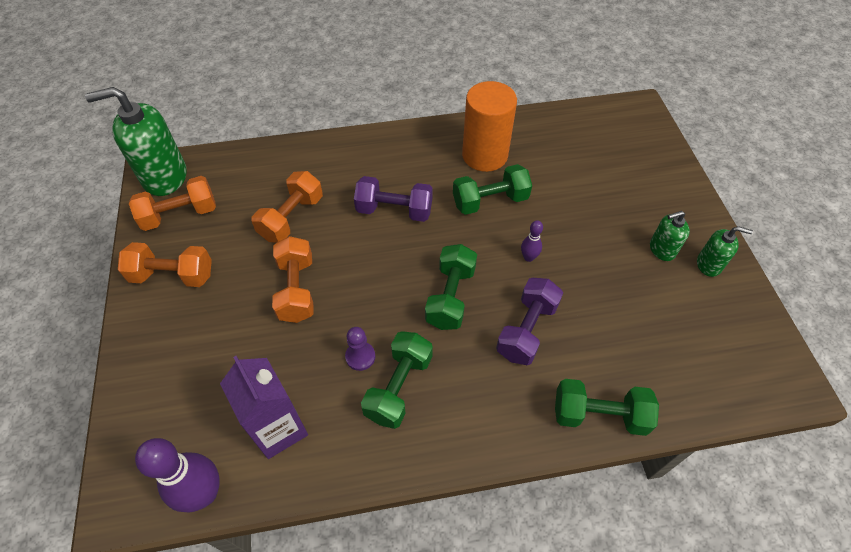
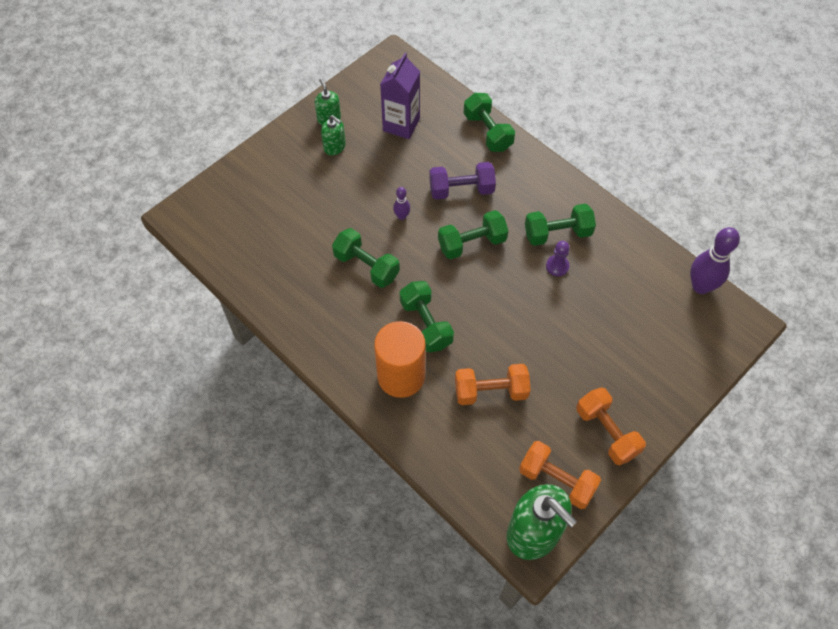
camera: 125 degrees left, 5 degrees up
(279, 429) = (637, 277): purple carton -> purple carton (401, 125)
(296, 289) = (545, 338): orange dumbbell -> none
(394, 210) = (426, 324): purple dumbbell -> green dumbbell
(484, 155) = (318, 296): orange cylinder -> orange cylinder (401, 376)

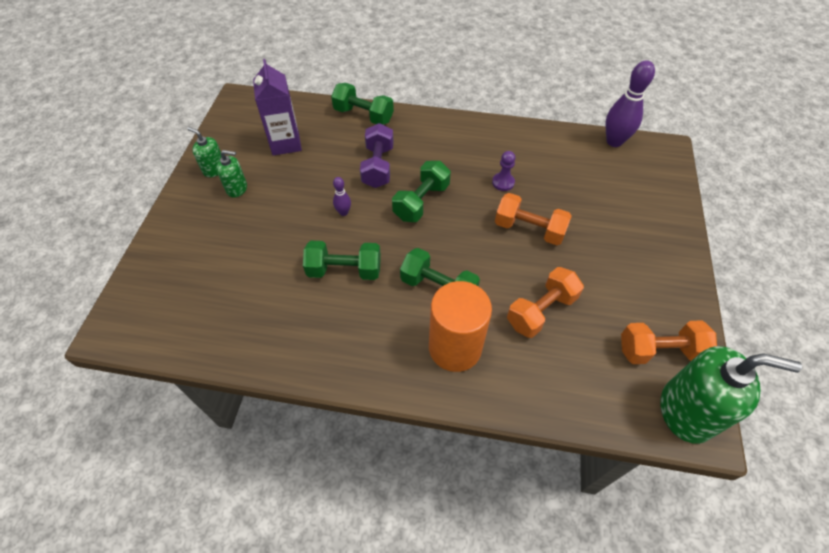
camera: 35 degrees left, 5 degrees down
(461, 190) = (378, 166): purple dumbbell -> purple dumbbell turned 45 degrees counterclockwise
(557, 233) = (481, 159): green dumbbell -> none
(606, 432) = (656, 285): orange dumbbell -> orange dumbbell (529, 229)

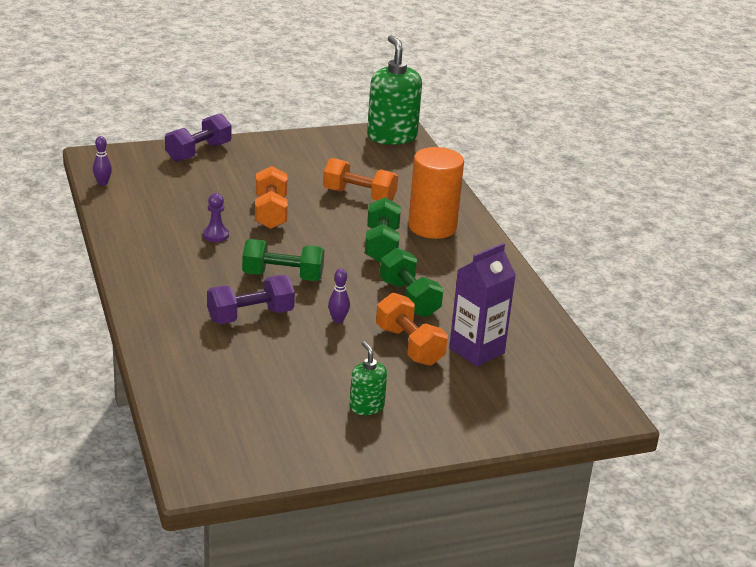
camera: 120 degrees left, 25 degrees down
(214, 169) = (351, 439): green soap dispenser -> none
(285, 143) = (261, 397): purple carton -> purple carton (476, 351)
(363, 115) = (163, 351): green dumbbell -> none
(614, 141) = (102, 183): purple bowling pin -> purple bowling pin, size x0.49
(659, 350) = (350, 148): orange dumbbell -> orange dumbbell (409, 346)
(665, 216) = (198, 152): none -> purple dumbbell

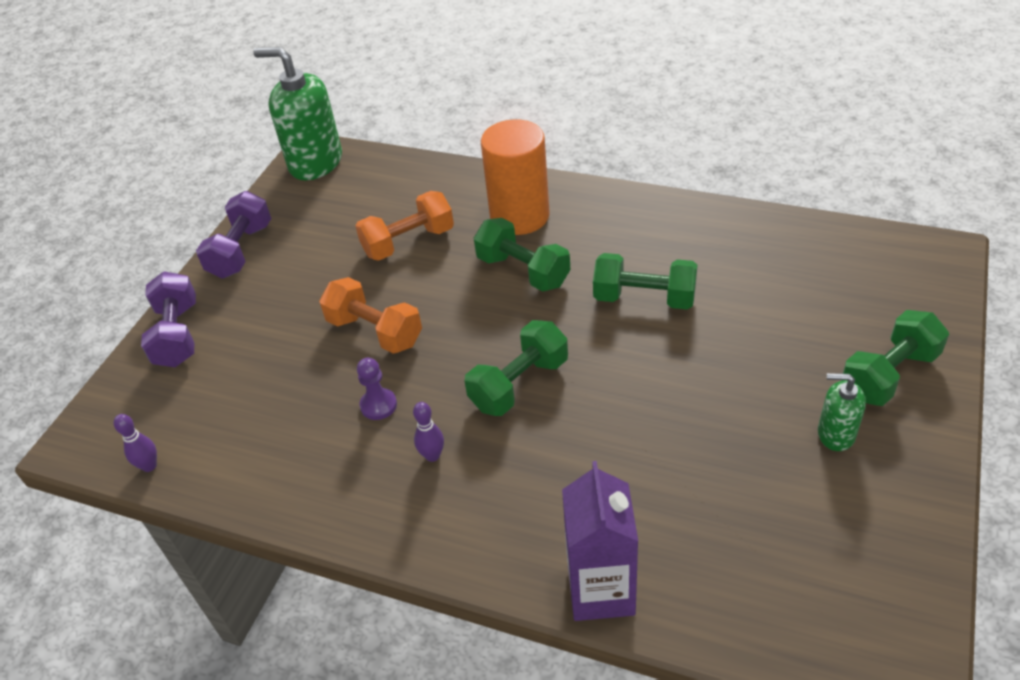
camera: 45 degrees left, 15 degrees up
(250, 316) = (582, 454): purple dumbbell -> purple dumbbell (241, 251)
(338, 320) = (645, 377): purple bowling pin -> purple bowling pin (432, 456)
(409, 346) = (736, 341): orange dumbbell -> none
(446, 416) = (889, 375): none -> green dumbbell
(476, 351) = (778, 293): purple carton -> purple carton (601, 590)

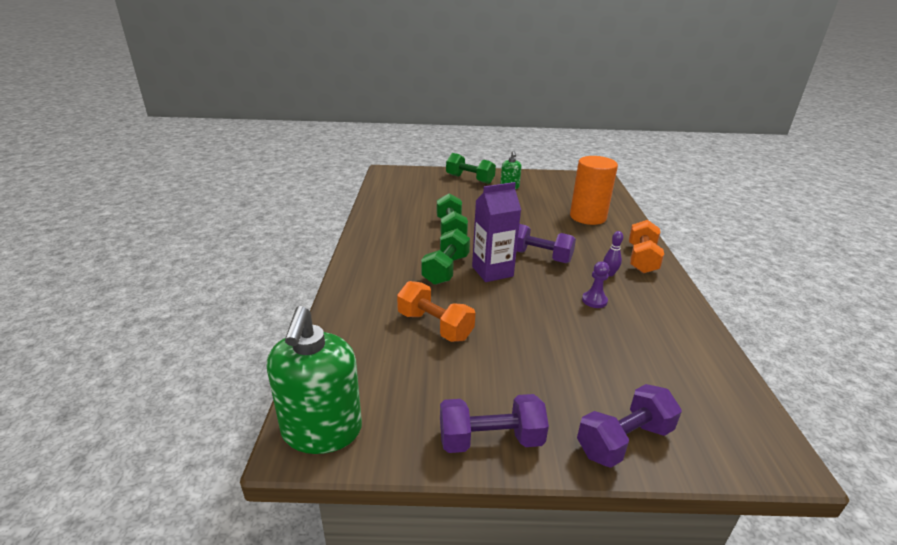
camera: 115 degrees left, 15 degrees down
(149, 466) = (742, 394): purple bowling pin -> none
(375, 331) = (537, 318): orange dumbbell -> orange dumbbell (642, 259)
(519, 216) = (388, 280): orange cylinder -> orange cylinder (587, 217)
(519, 384) = (539, 256): green dumbbell -> purple dumbbell
(601, 590) = (629, 223): purple carton -> purple carton (492, 271)

